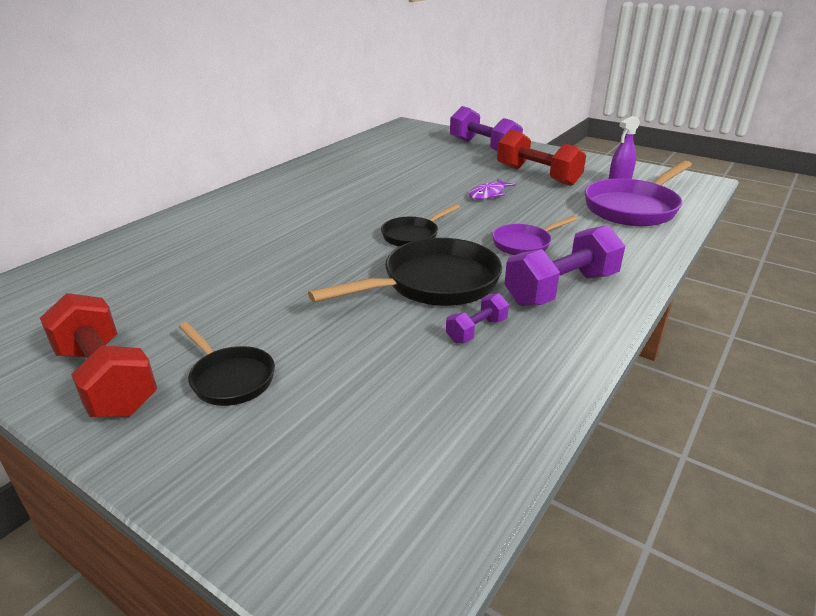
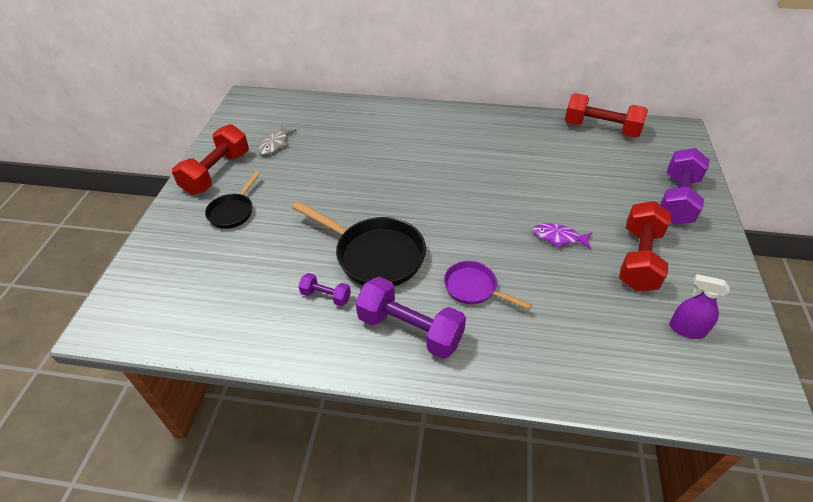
camera: 65 degrees right, 15 degrees up
(121, 310) = (275, 144): none -> grey fish
(368, 144) = (601, 129): none -> red dumbbell
(413, 235) = (441, 220): black pan -> none
(634, 208) = (622, 353): purple pan -> none

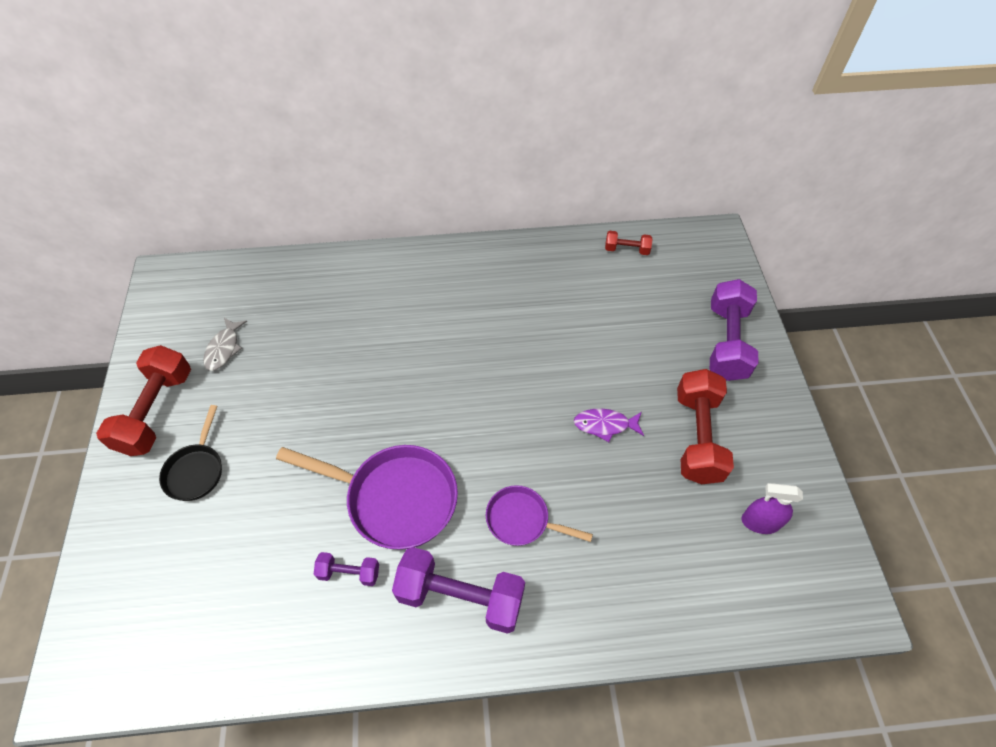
camera: 15 degrees left, 10 degrees up
(374, 255) = (394, 498): black pan -> purple pan
(601, 129) = (626, 249): red dumbbell -> red dumbbell, size x0.50

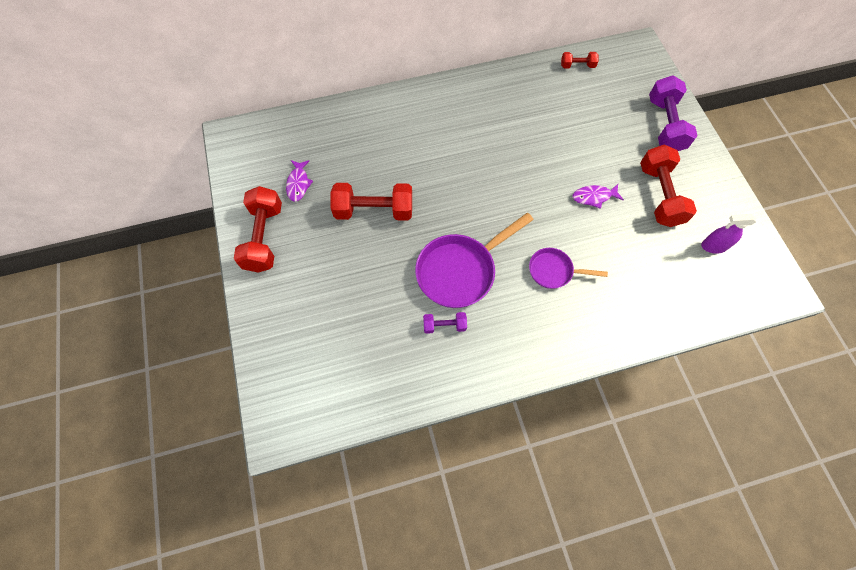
camera: 10 degrees left, 10 degrees up
(196, 470) = (310, 274): black pan -> none
(224, 349) = (298, 184): grey fish -> purple fish
(307, 398) = (374, 211): none -> red dumbbell
(394, 498) = (460, 271): purple pan -> purple pan turned 135 degrees clockwise
(460, 597) = (526, 328): purple dumbbell -> none

